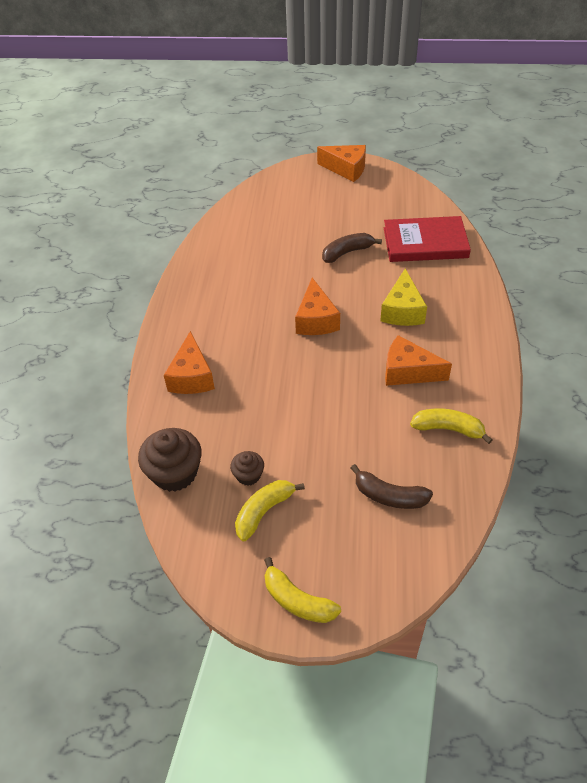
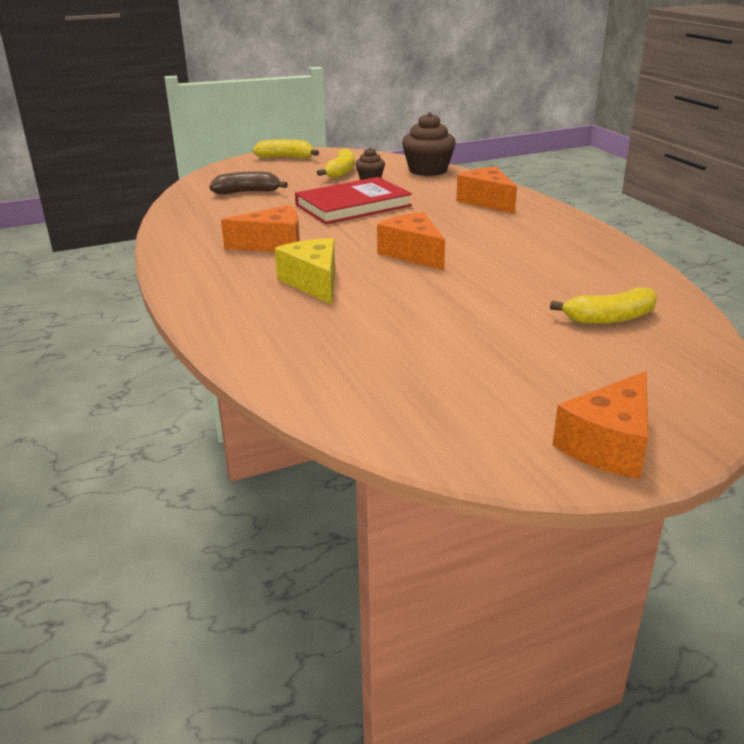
camera: 150 degrees right, 20 degrees down
(346, 169) = (609, 445): orange cheese -> orange cheese turned 45 degrees counterclockwise
(347, 252) = (446, 317): brown banana -> none
(425, 242) = (334, 359): red book -> red book (353, 205)
(448, 429) = (210, 225): yellow banana -> yellow banana (609, 318)

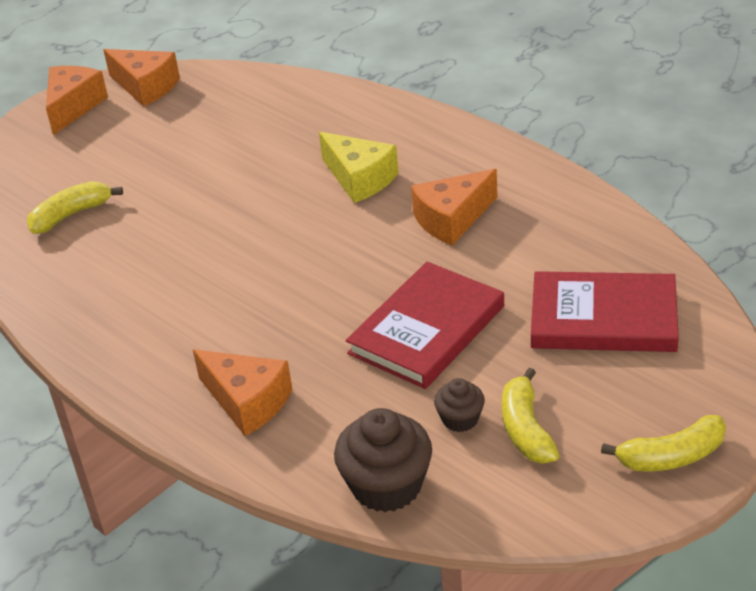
camera: 160 degrees right, 10 degrees up
(247, 192) = (603, 318): brown banana -> red book
(413, 254) = (288, 251): orange cheese -> orange cheese (145, 87)

